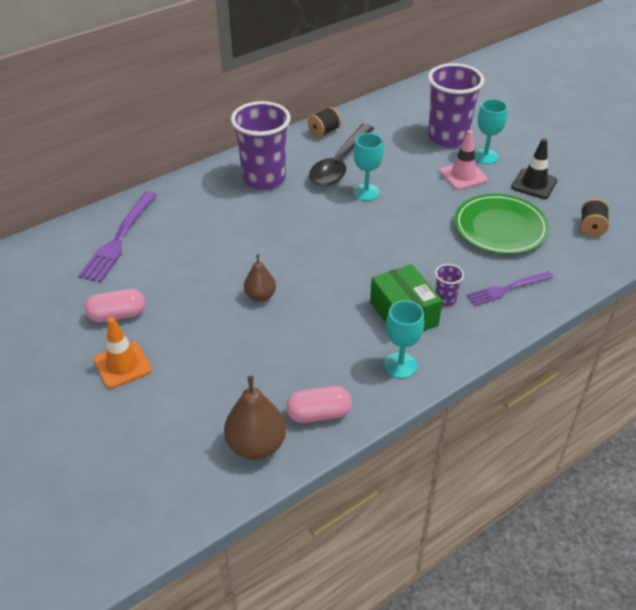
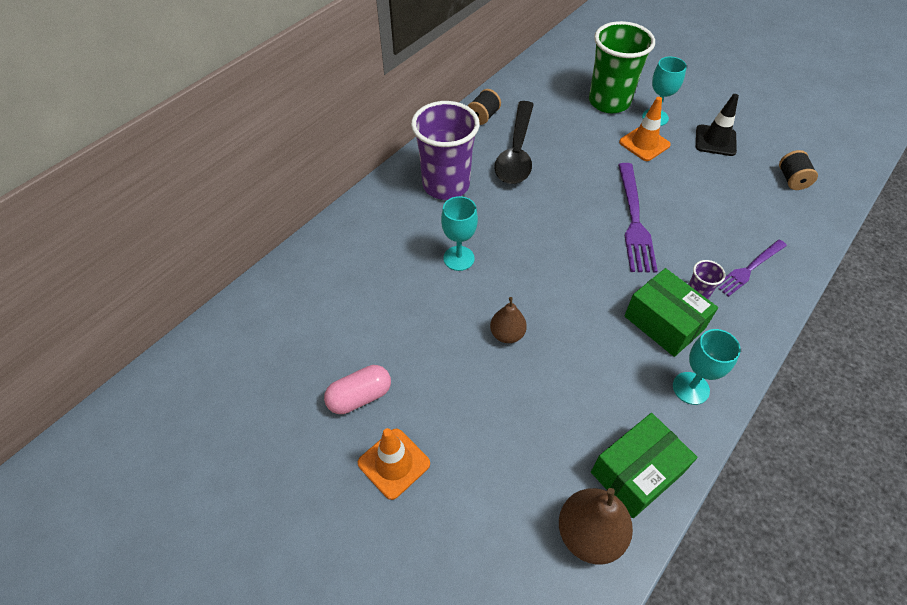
camera: 15 degrees left, 10 degrees up
(119, 239) = (319, 294): purple fork -> purple fork (634, 221)
(319, 414) = (637, 473): pink capsule -> green box
(366, 192) = (558, 181): turquoise goblet -> turquoise goblet (459, 258)
(448, 137) = (609, 102): purple cup -> green cup
(463, 176) = (644, 143): pink traffic cone -> orange traffic cone
(500, 228) = (708, 198): green plate -> none

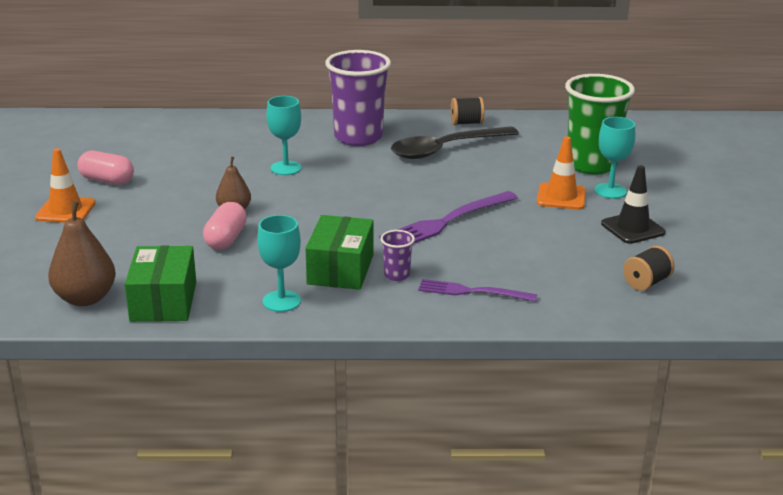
camera: 50 degrees right, 25 degrees down
(556, 368) = (226, 239): none -> pink capsule
(637, 473) = (163, 301): green box -> green box turned 75 degrees clockwise

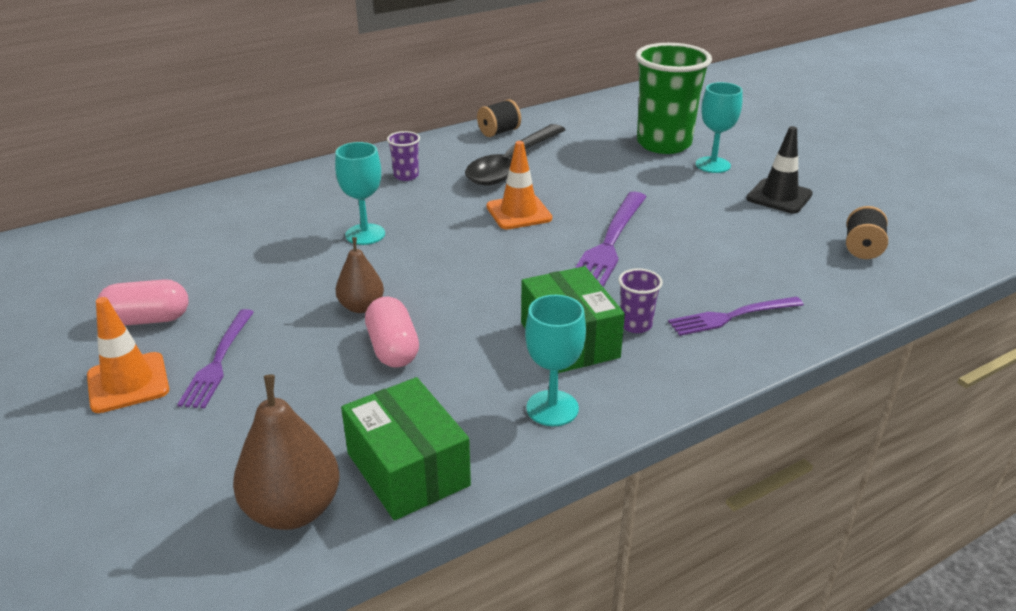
camera: 30 degrees left, 5 degrees up
(122, 214) = (218, 361): none -> purple fork
(358, 137) = (406, 176): purple cup -> purple cup, size x0.43
(561, 197) = (679, 184): orange traffic cone -> orange traffic cone (519, 213)

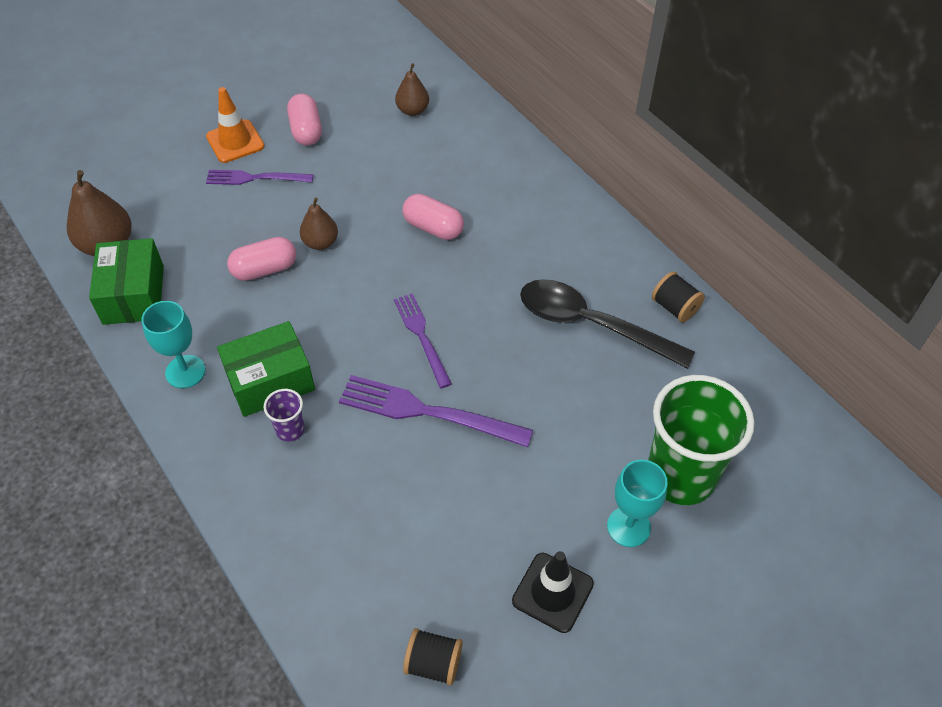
camera: 85 degrees right, 20 degrees up
(164, 242) = (412, 110): none -> brown pear
(365, 234) = (433, 227): turquoise goblet -> pink capsule
(406, 176) = (550, 240): purple cup -> none
(407, 469) = (133, 294): green box -> green box turned 60 degrees counterclockwise
(519, 213) = (484, 336): orange traffic cone -> none
(731, 316) = (301, 508): purple fork -> purple fork (421, 336)

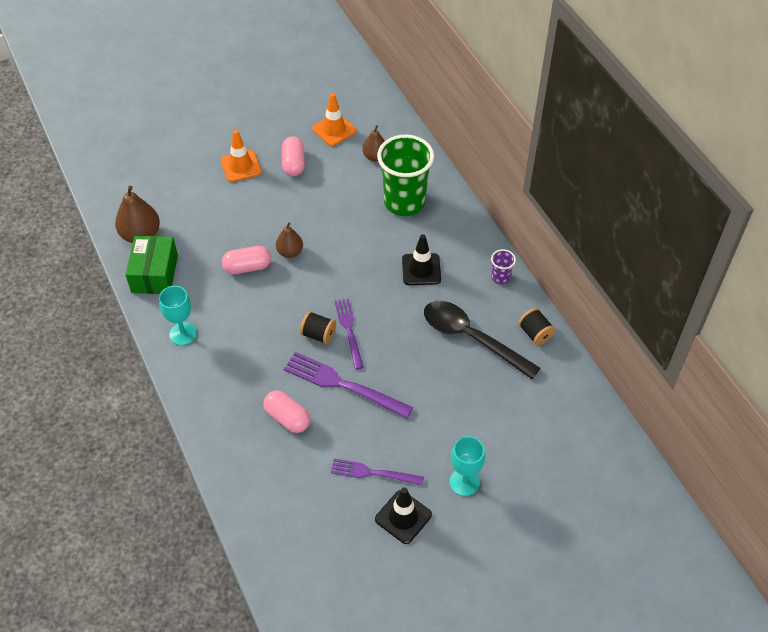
camera: 10 degrees right, 0 degrees up
(255, 178) = (251, 197): purple fork -> purple fork (373, 473)
(270, 381) = (239, 348): green box -> none
(290, 430) = (247, 384): purple cup -> purple cup (500, 277)
(352, 84) = (334, 130): none -> orange traffic cone
(433, 227) = (373, 251): pink capsule -> pink capsule (287, 418)
(433, 663) = (316, 549): black spool -> black spool (318, 334)
(503, 243) = (421, 269): none -> black traffic cone
(680, 476) = (508, 453): green cup -> green cup (404, 202)

